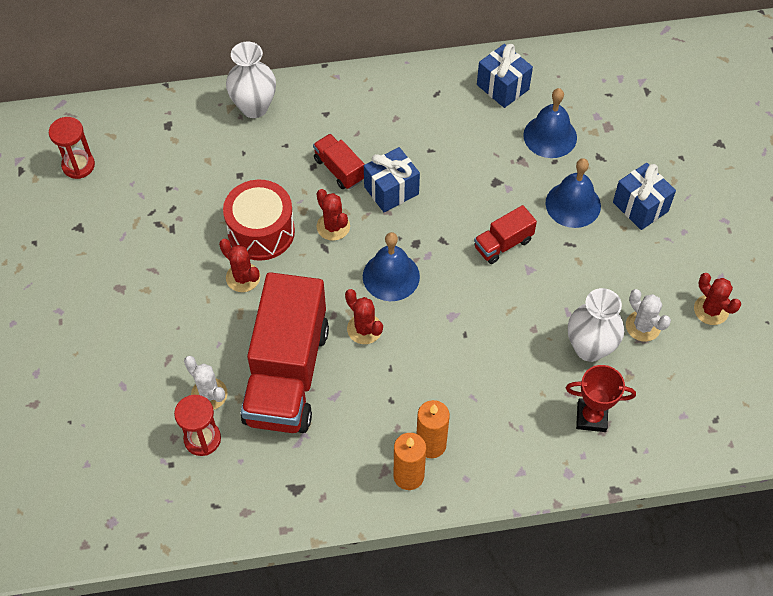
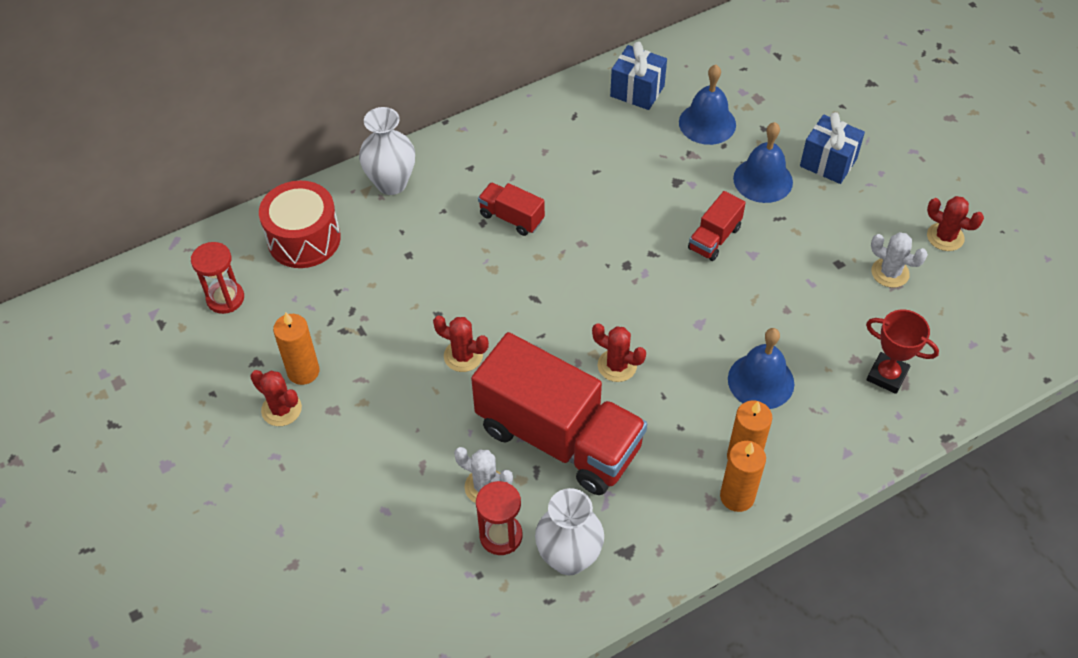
camera: 20 degrees left, 5 degrees down
(111, 248) = (303, 371): none -> orange candle
(261, 232) = (460, 304): red drum -> red drum (304, 239)
(287, 374) = (558, 438): red truck -> red truck turned 45 degrees counterclockwise
(333, 226) = (533, 275): red cactus -> red cactus (281, 409)
(391, 190) = (575, 221): blue gift -> none
(391, 276) = (618, 305): blue bell -> blue bell (761, 381)
(589, 348) = (850, 310): white vase -> white vase (569, 558)
(591, 417) = (887, 375): red trophy -> red trophy turned 45 degrees clockwise

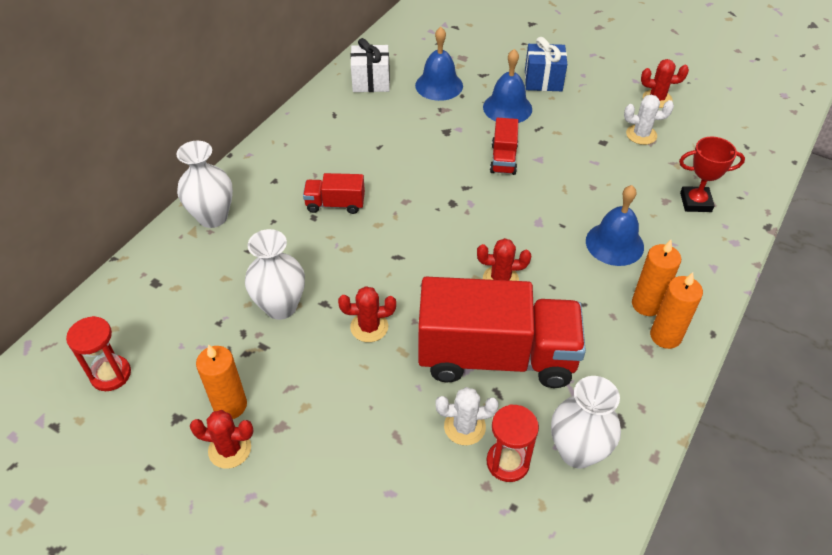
camera: 30 degrees left, 5 degrees down
(304, 239) = (159, 292): red drum -> none
(398, 300) = (281, 307): none -> white vase
(637, 91) = (371, 82): blue gift -> white gift

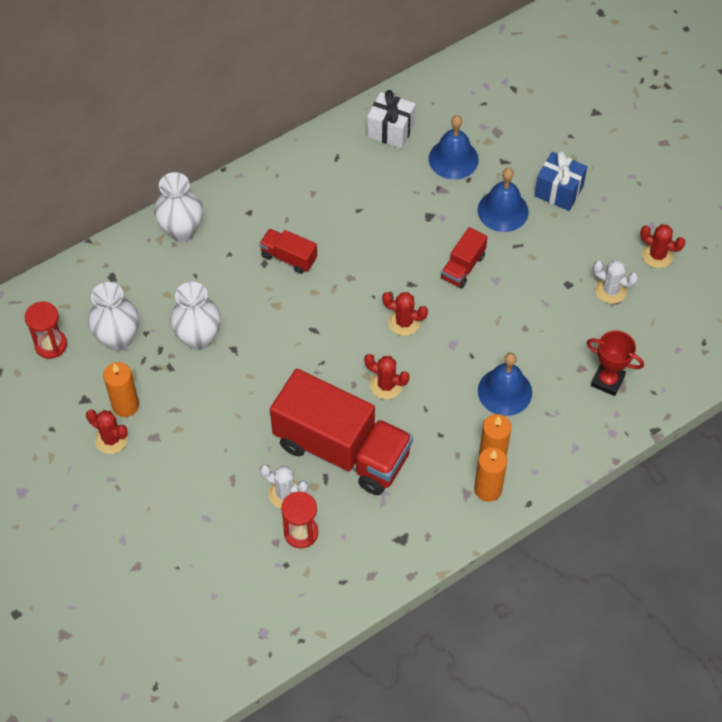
camera: 25 degrees right, 10 degrees up
(369, 327) = (258, 384): red cactus -> red cactus (404, 322)
(577, 451) = (356, 547): white vase -> white vase (118, 338)

